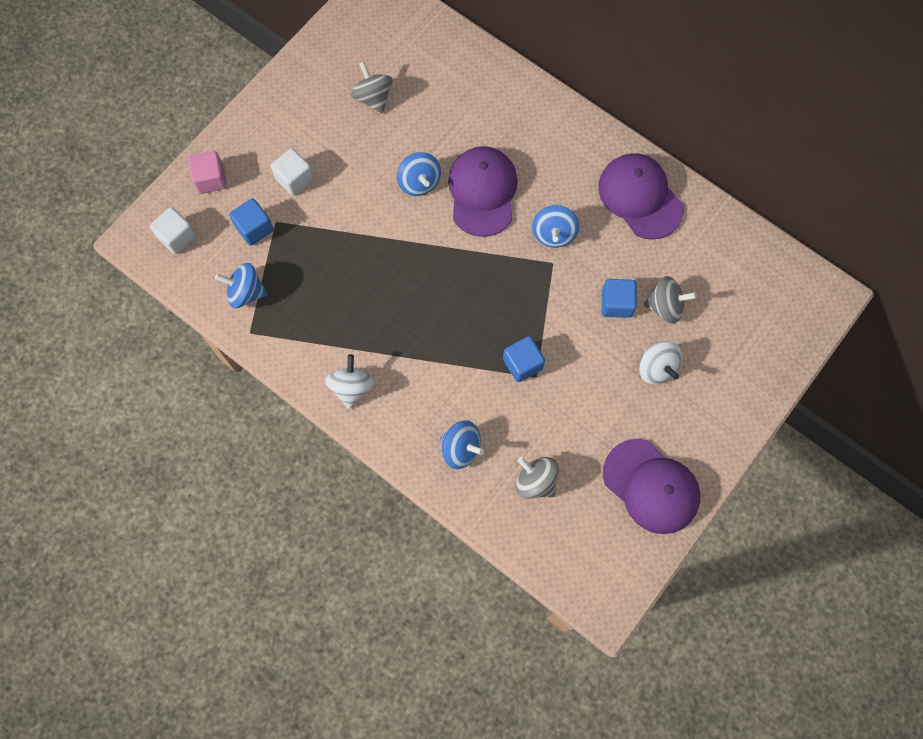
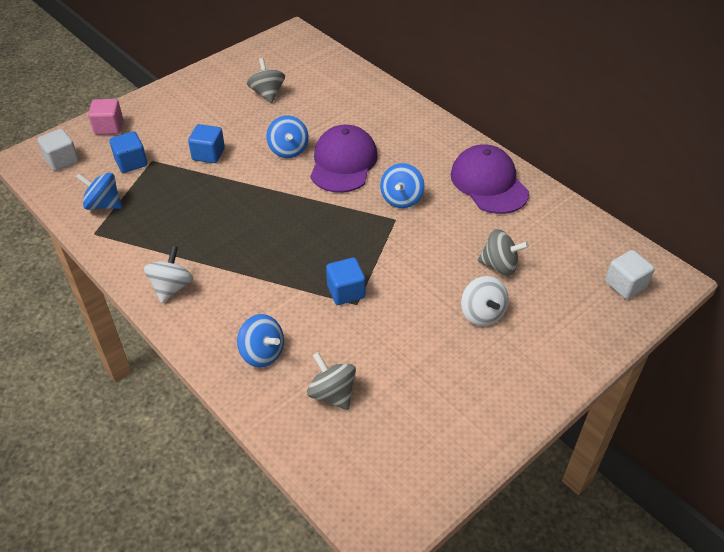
camera: 10 degrees right, 25 degrees down
(294, 179) = (180, 135): white cube -> white cube (625, 285)
(616, 303) = (451, 257): blue cube -> blue cube (208, 154)
(651, 486) = (457, 417): purple cap -> none

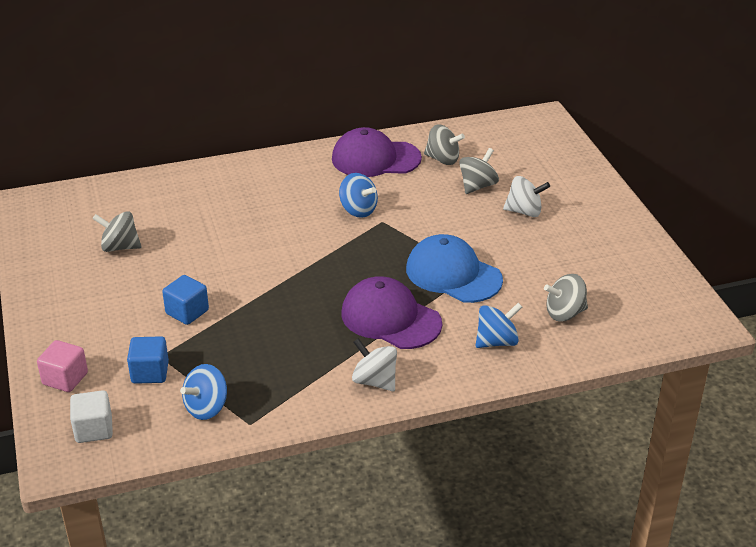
camera: 65 degrees left, 10 degrees down
(288, 150) = (229, 257): blue spinning top -> none
(343, 163) = (279, 228): purple cap -> purple cap (390, 318)
(346, 291) = (453, 274): blue cube -> blue cap
(525, 227) = (443, 159): none -> grey spinning top
(625, 285) = (537, 137): white cube -> none

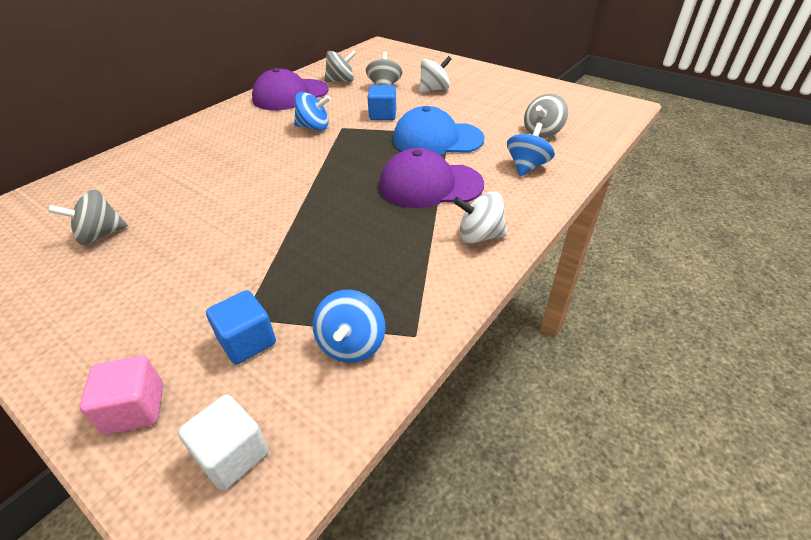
camera: 35 degrees left, 5 degrees up
(187, 312) = (234, 261): blue cube -> blue cube (383, 115)

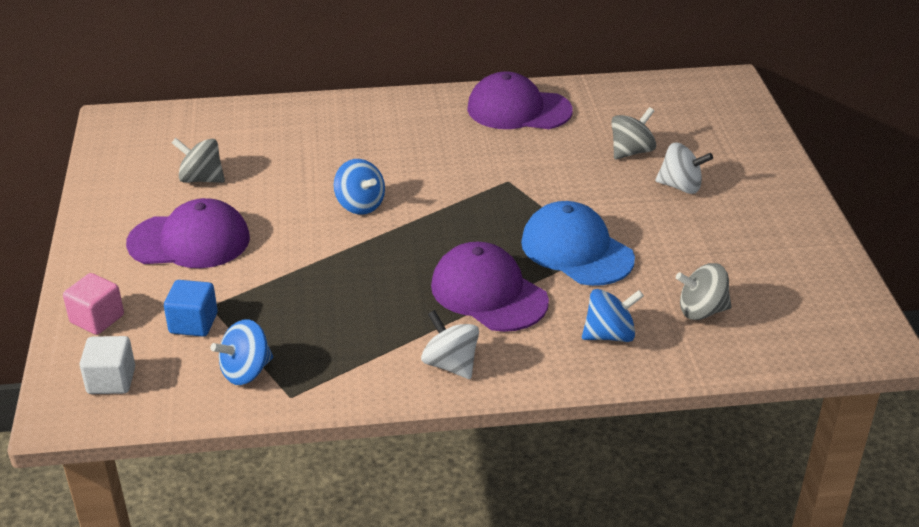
camera: 45 degrees right, 5 degrees down
(151, 283) = (189, 241): none -> purple cap
(314, 127) = (483, 165): blue spinning top -> blue spinning top (360, 205)
(341, 81) = (597, 117): grey spinning top -> none
(383, 115) = (570, 189): blue cube -> none

